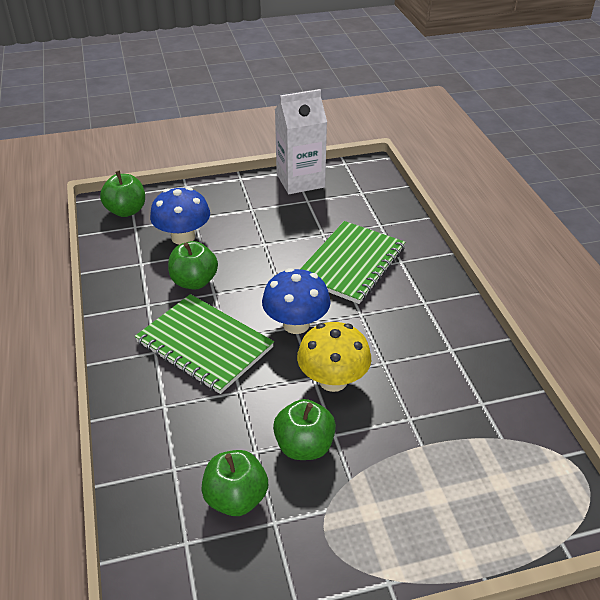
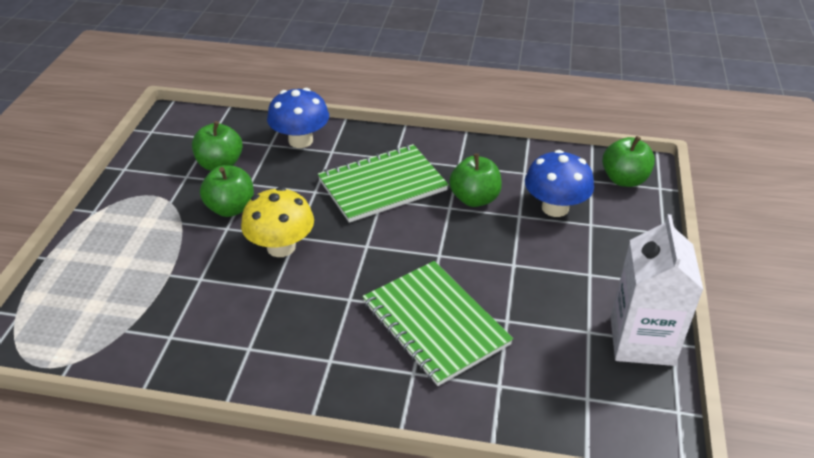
camera: 115 degrees right, 0 degrees up
(296, 324) = (368, 247): blue mushroom -> blue mushroom (300, 140)

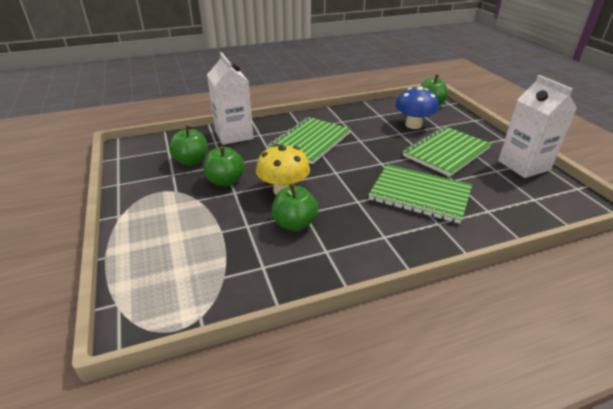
camera: 30 degrees left, 5 degrees down
(300, 140) = (234, 135): blue mushroom -> white carton
(474, 199) = (368, 133): green apple -> green apple (295, 224)
(549, 273) = (446, 152): none -> green notebook

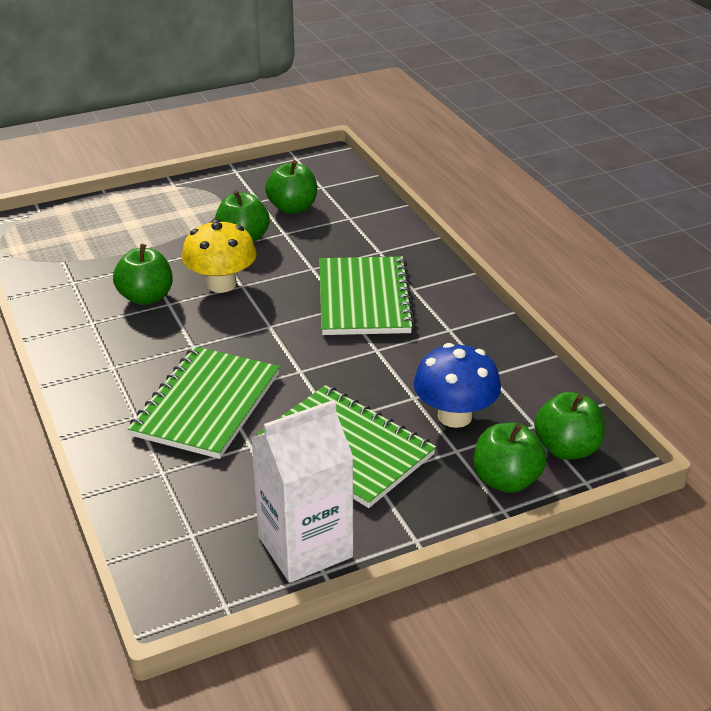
camera: 85 degrees right, 0 degrees up
(234, 135) = (374, 229): white carton -> none
(310, 141) = (363, 299): green notebook -> green notebook turned 60 degrees clockwise
(455, 118) = (506, 480): none -> green apple

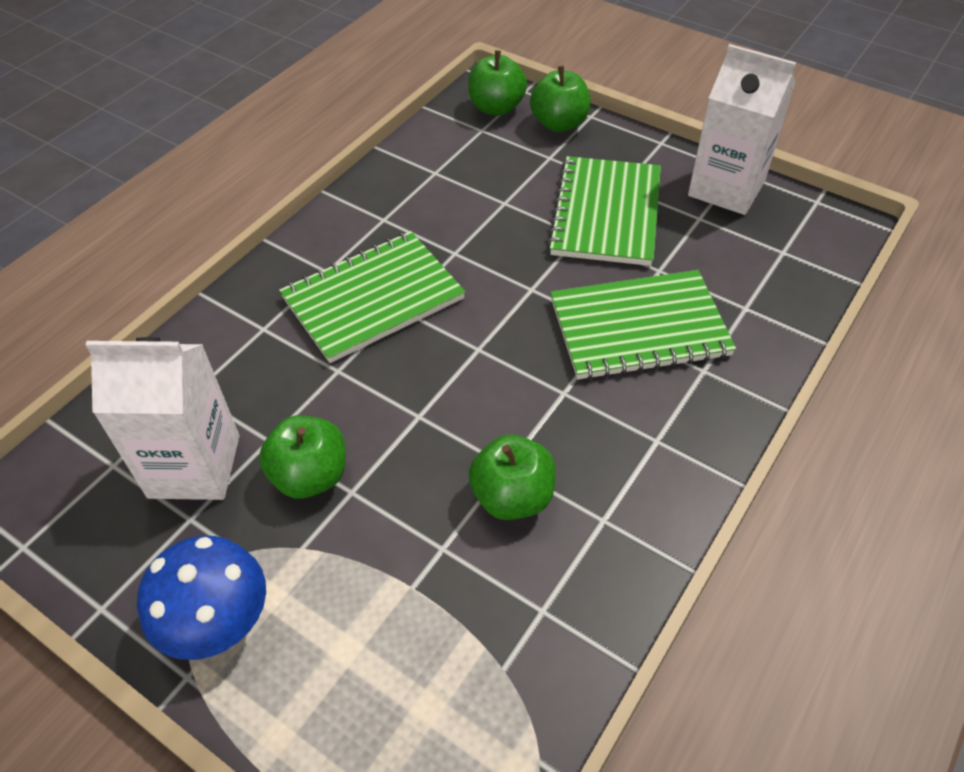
camera: 120 degrees left, 15 degrees up
(221, 284) = (430, 437): yellow mushroom -> none
(292, 208) = (194, 466): green apple -> white carton
(454, 416) = (509, 172): blue mushroom -> blue mushroom (218, 622)

